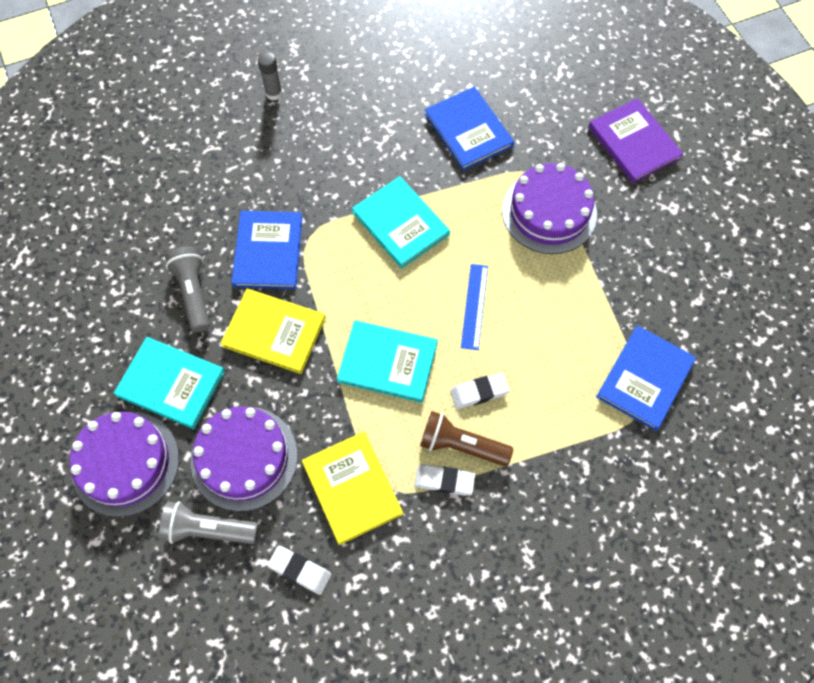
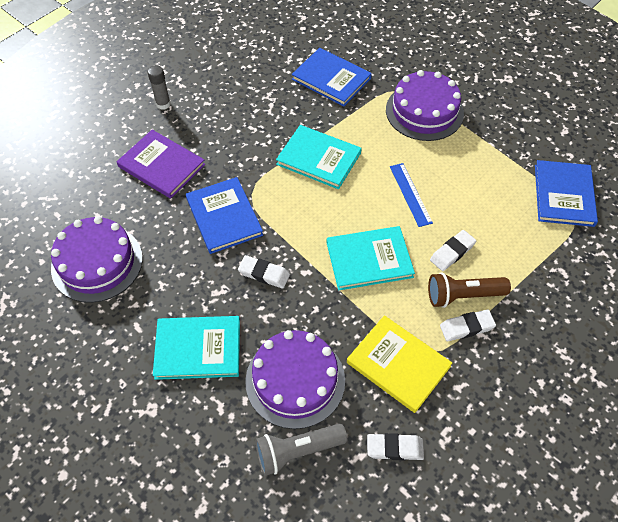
camera: 25 degrees left, 10 degrees down
(125, 463) = (192, 430): purple cake -> purple cake (97, 263)
(193, 293) = (178, 271): grey flashlight -> none
(274, 332) = (264, 274): yellow book -> white eraser
(633, 143) = (454, 47): purple book -> purple book (161, 166)

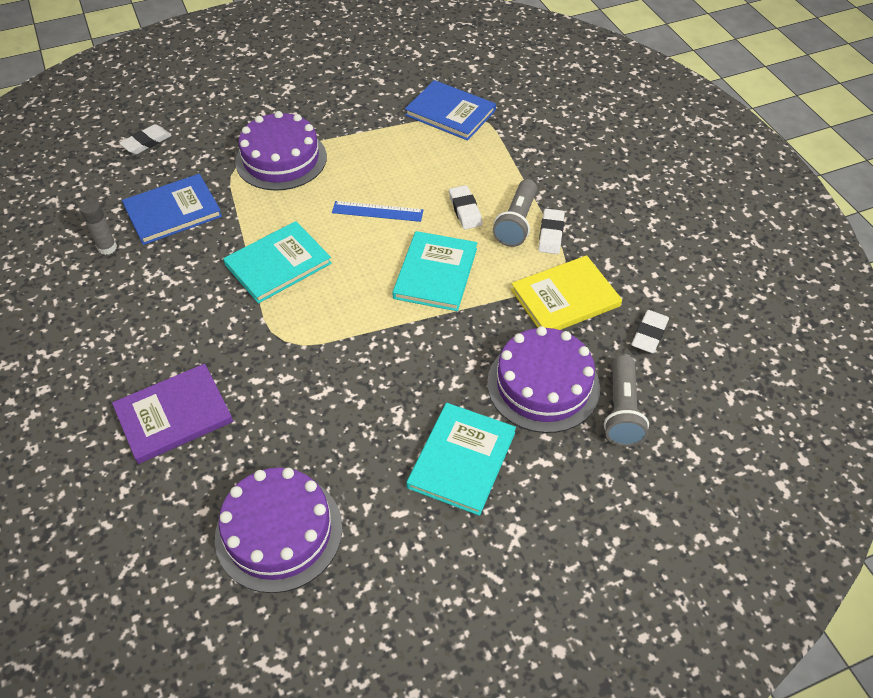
camera: 65 degrees left, 5 degrees down
(163, 104) = (71, 382): grey glue stick -> grey glue stick (107, 248)
(224, 217) = (298, 377): blue book -> none
(264, 274) = (399, 366): white eraser -> white eraser (146, 142)
(463, 296) = (516, 223): brown flashlight -> grey flashlight

